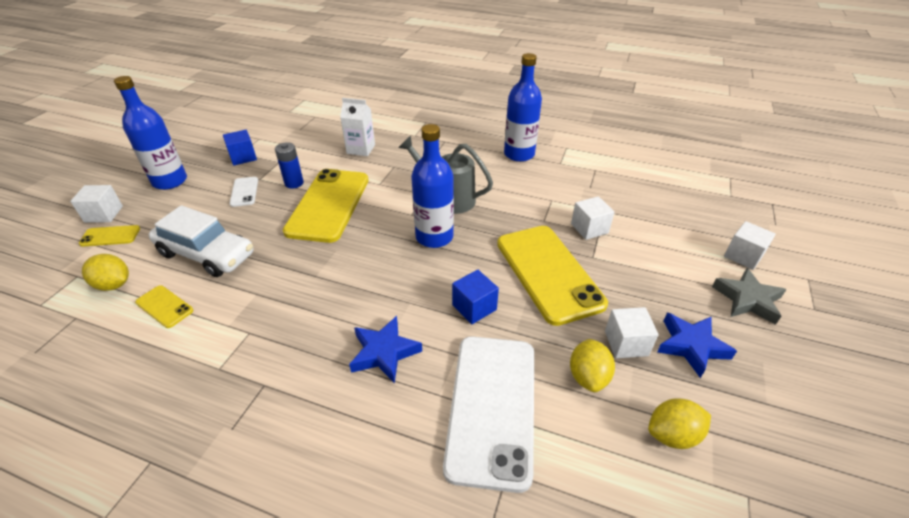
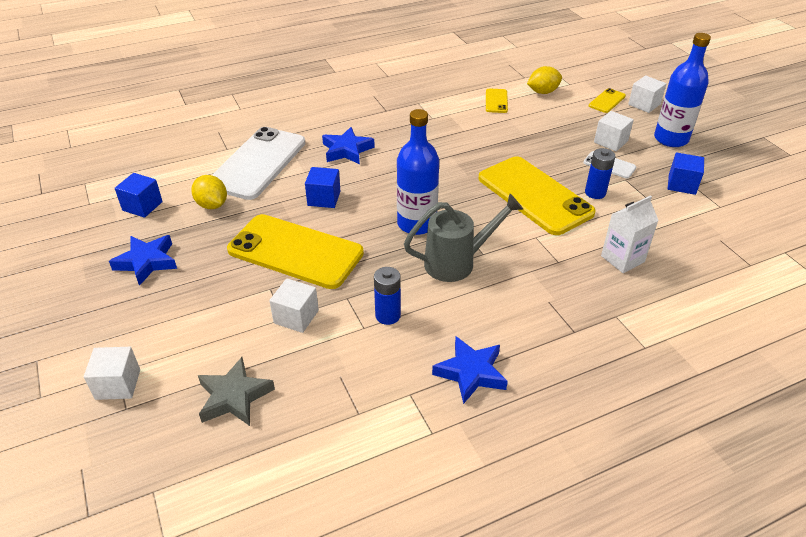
camera: 135 degrees right, 0 degrees up
(164, 306) = (496, 101): yellow phone -> yellow phone turned 75 degrees counterclockwise
(206, 254) = (535, 126): white car -> none
(492, 407) = (258, 163): white phone -> white phone turned 60 degrees clockwise
(519, 154) = (471, 373): blue bottle -> blue star
(530, 197) = (388, 315): none -> blue battery
(626, 343) = (198, 237): white cube -> white cube (611, 141)
(672, 435) = (142, 206): yellow lemon -> blue cube
(747, 300) = (105, 331): grey star -> grey star (234, 397)

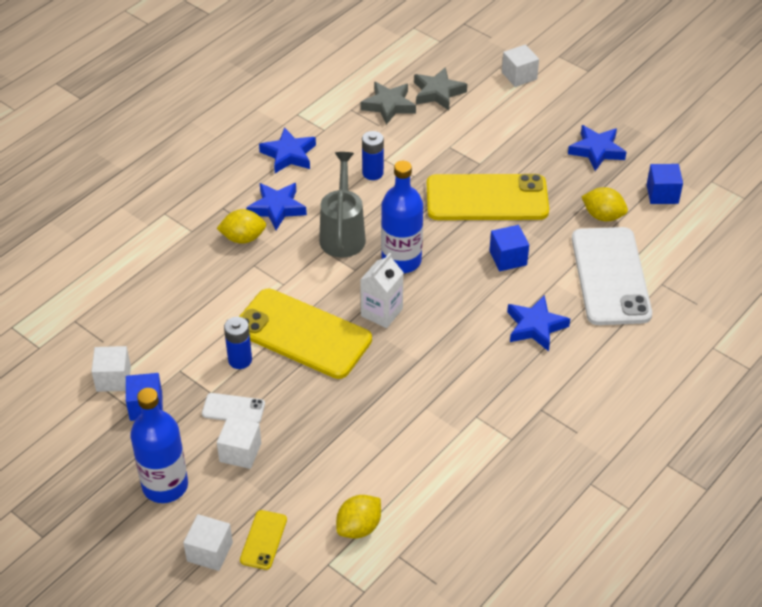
camera: 155 degrees right, 5 degrees up
(296, 317) = (441, 150): white cube -> white cube (113, 379)
(308, 400) = (389, 106): none -> grey star
(457, 262) = (343, 234): grey watering can -> grey watering can turned 135 degrees clockwise
(496, 101) = (413, 481): yellow phone -> none
(512, 310) = (277, 208): none -> blue star
(561, 290) = (243, 238): none -> yellow lemon
(622, 259) = (196, 287): white carton -> white carton (381, 312)

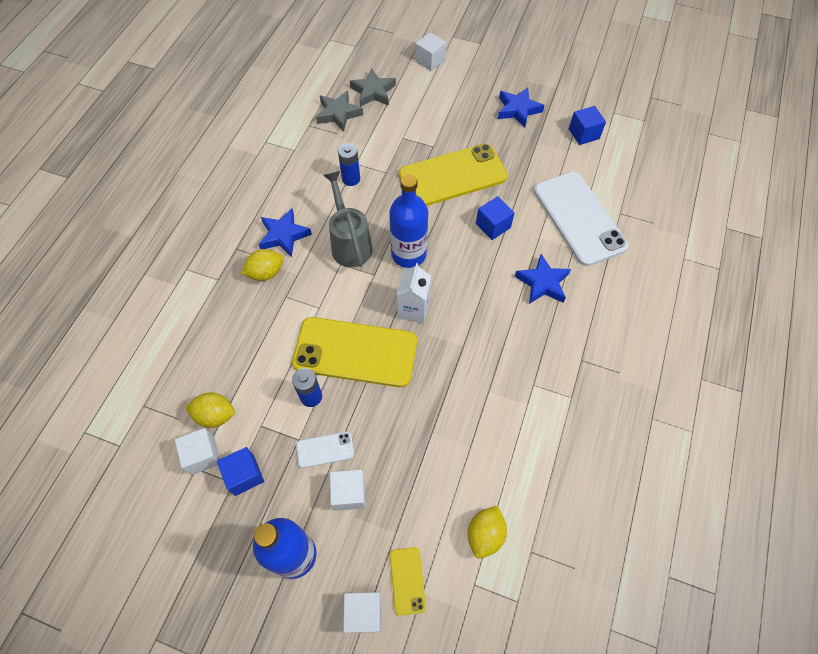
camera: 20 degrees left, 15 degrees up
(289, 154) = (274, 181): blue star -> none
(603, 216) = (548, 166): yellow lemon -> yellow lemon (215, 415)

